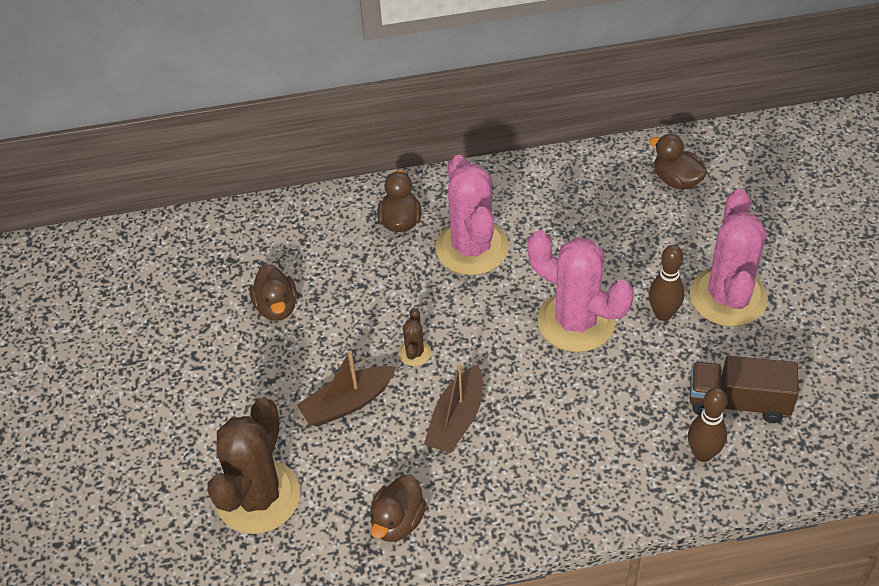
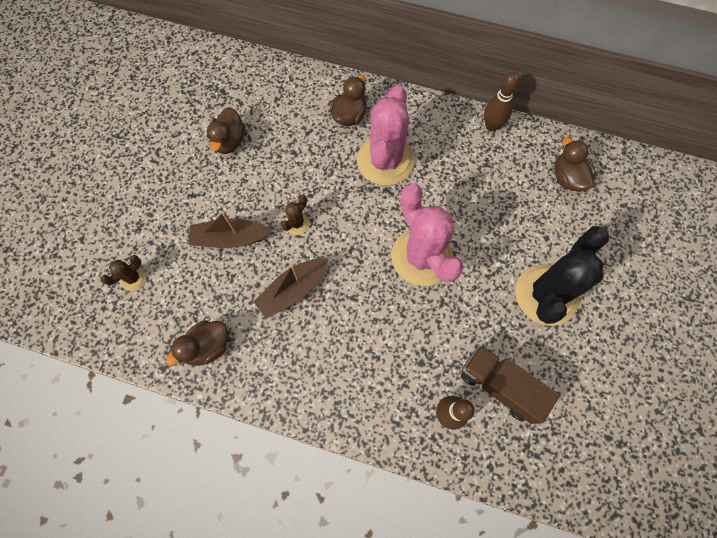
camera: 25 degrees right, 20 degrees up
(258, 497) = (133, 278): brown cactus -> brown cactus, size x0.42
(663, 314) = (489, 283): brown bowling pin -> brown bowling pin (491, 126)
(728, 297) = (546, 294): pink cactus -> black cactus

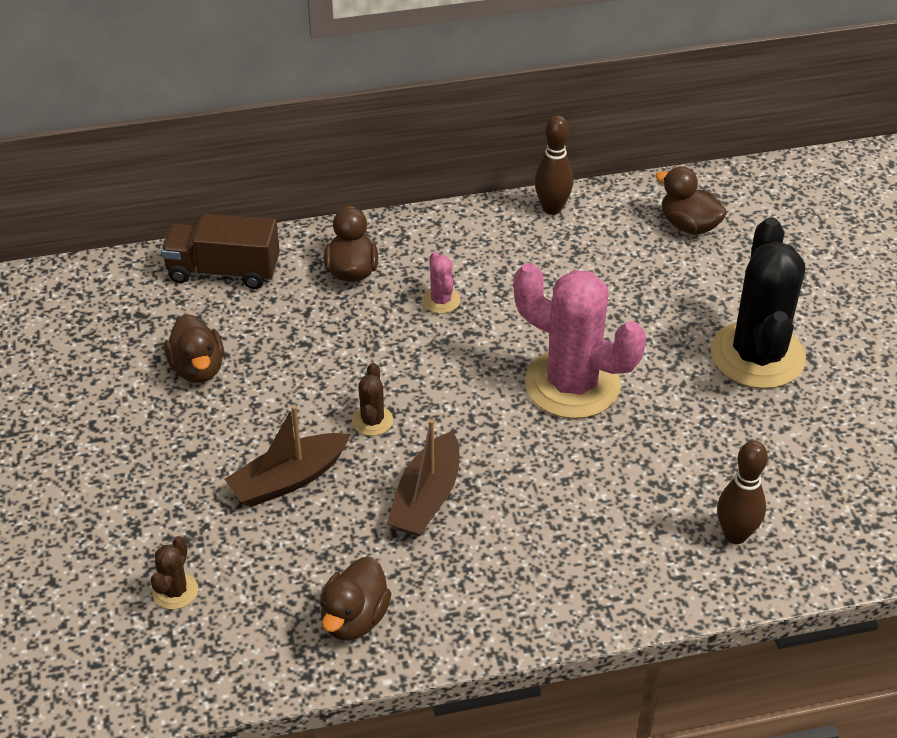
camera: 30 degrees left, 25 degrees down
(385, 160) = (441, 300): pink cactus -> pink cactus, size x0.42
(500, 386) = (776, 475): brown truck -> brown truck (224, 271)

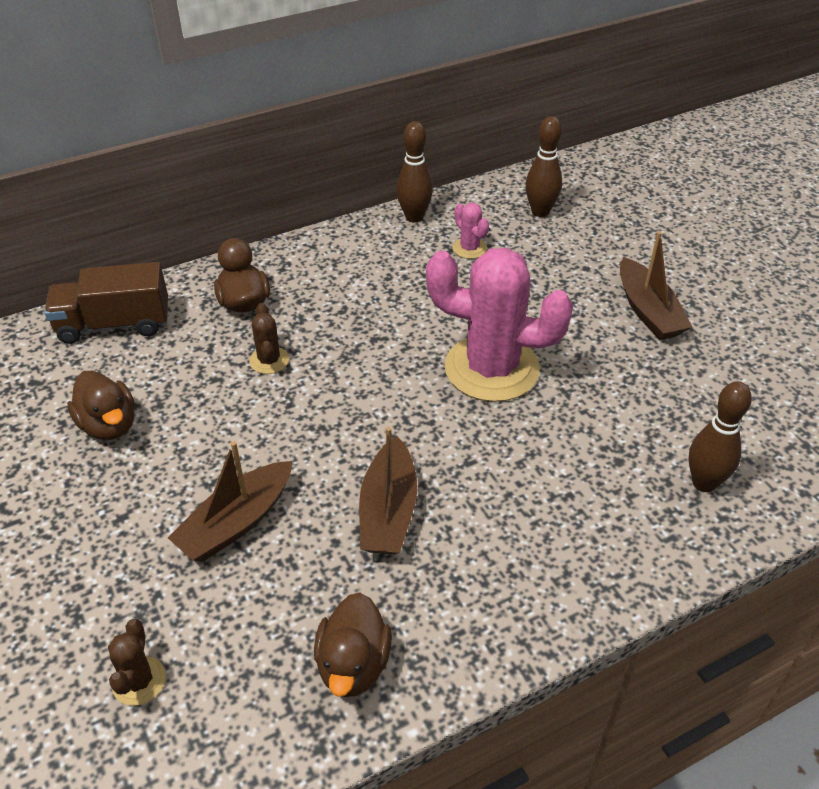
camera: 15 degrees left, 0 degrees up
(372, 421) = (307, 442): brown cactus -> brown cactus (269, 360)
(441, 300) = (339, 314): pink cactus -> pink cactus (469, 248)
(689, 225) = (540, 212): brown duck -> brown bowling pin
(757, 355) = (648, 311): black cactus -> brown boat

